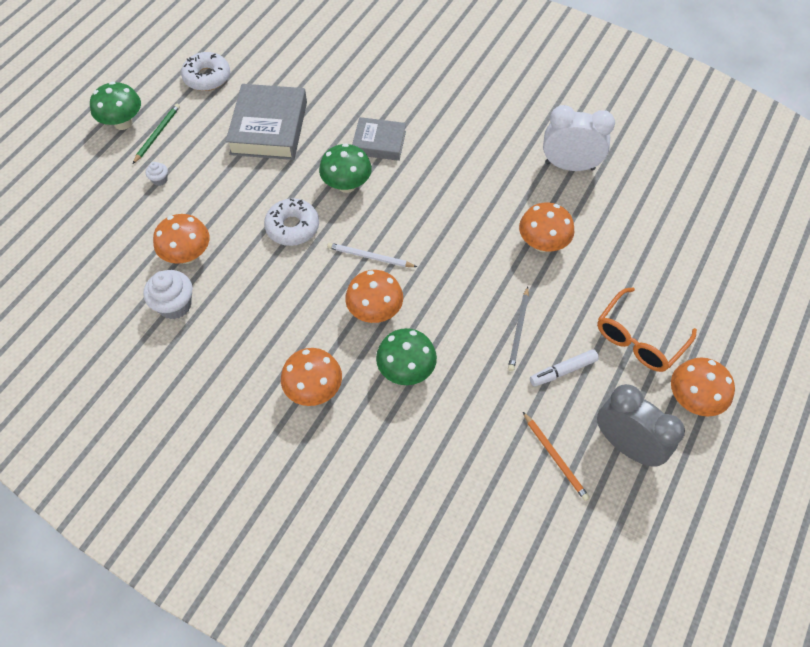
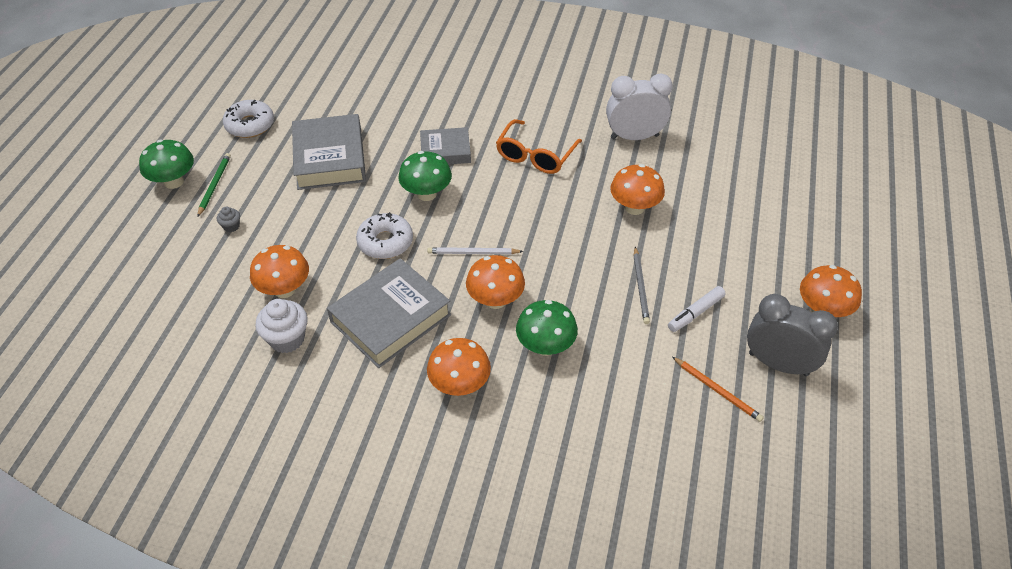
camera: 15 degrees left, 10 degrees down
(160, 180) = (231, 226): white cupcake -> grey cupcake
(273, 307) = (390, 318): none -> grey book
(638, 339) = (754, 270): orange glasses -> orange glasses (535, 156)

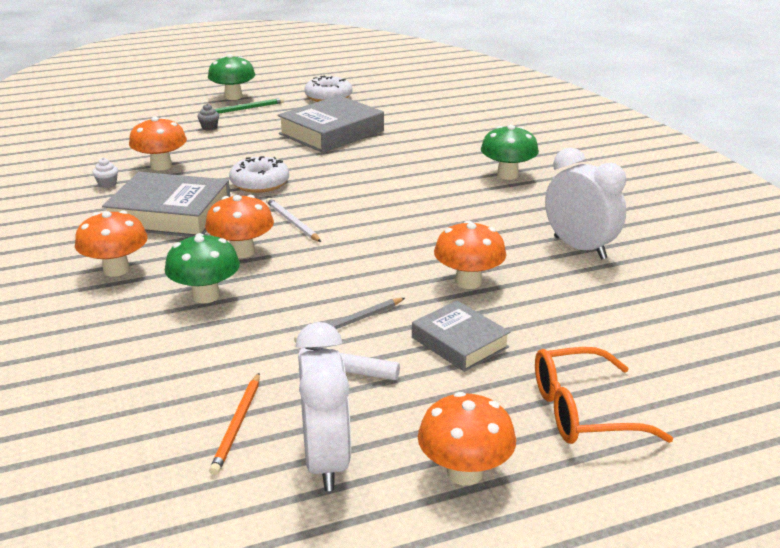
camera: 55 degrees right, 20 degrees down
(287, 339) = (107, 184): white cupcake -> white cupcake, size x0.51
(426, 194) = (342, 179): green mushroom -> green mushroom (507, 175)
(445, 151) = (409, 169): grey book -> grey book (459, 342)
(535, 156) = (466, 208): orange glasses -> orange glasses (582, 411)
(778, 364) = (326, 461): grey clock -> white clock

